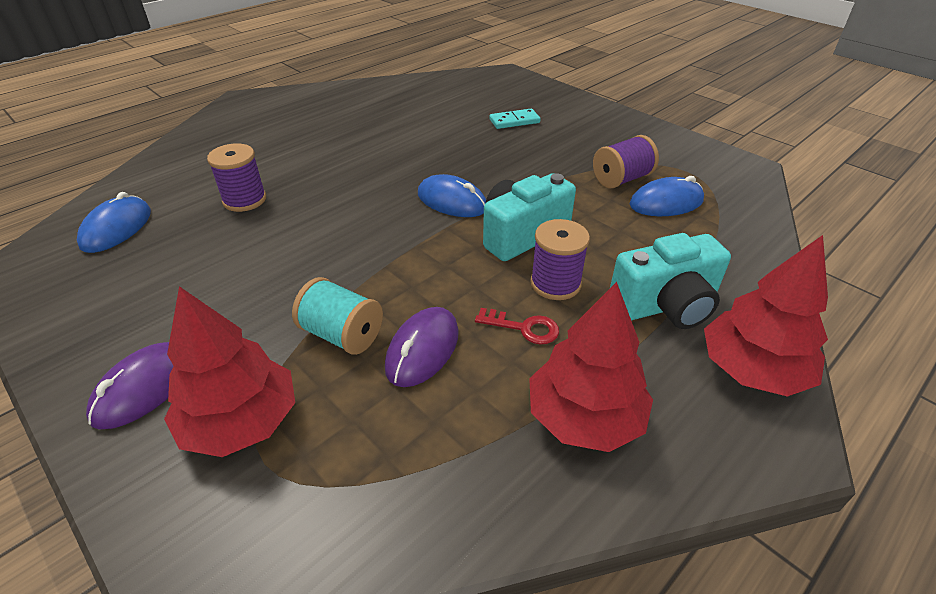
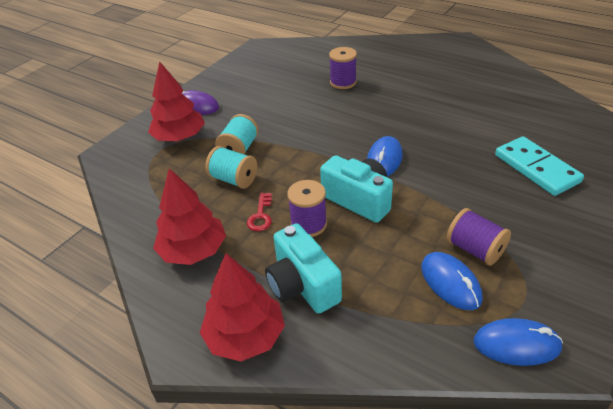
camera: 80 degrees right, 0 degrees up
(117, 228) = (299, 57): blue mouse -> blue mouse (516, 344)
(422, 350) = (234, 179): purple mouse -> turquoise spool
(514, 121) = (536, 168): turquoise domino -> turquoise domino, size x1.74

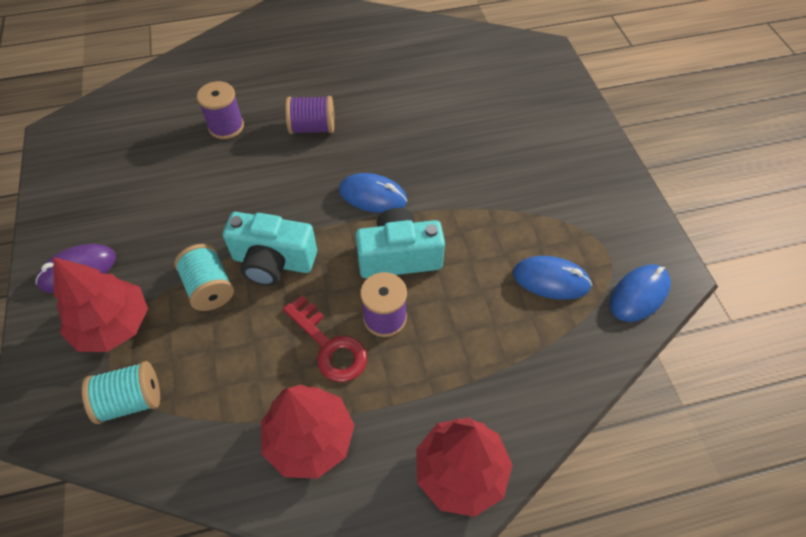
camera: 50 degrees left, 15 degrees up
(234, 179) = (250, 328): turquoise spool -> turquoise spool (131, 400)
(261, 216) = (329, 345): red key -> red key, size x1.58
(302, 285) = (450, 381): turquoise camera -> turquoise camera (273, 262)
(384, 160) = (373, 196): blue mouse -> blue mouse turned 45 degrees counterclockwise
(475, 249) = (536, 234): purple spool -> purple spool (312, 128)
(536, 168) = (500, 121): turquoise domino -> none

